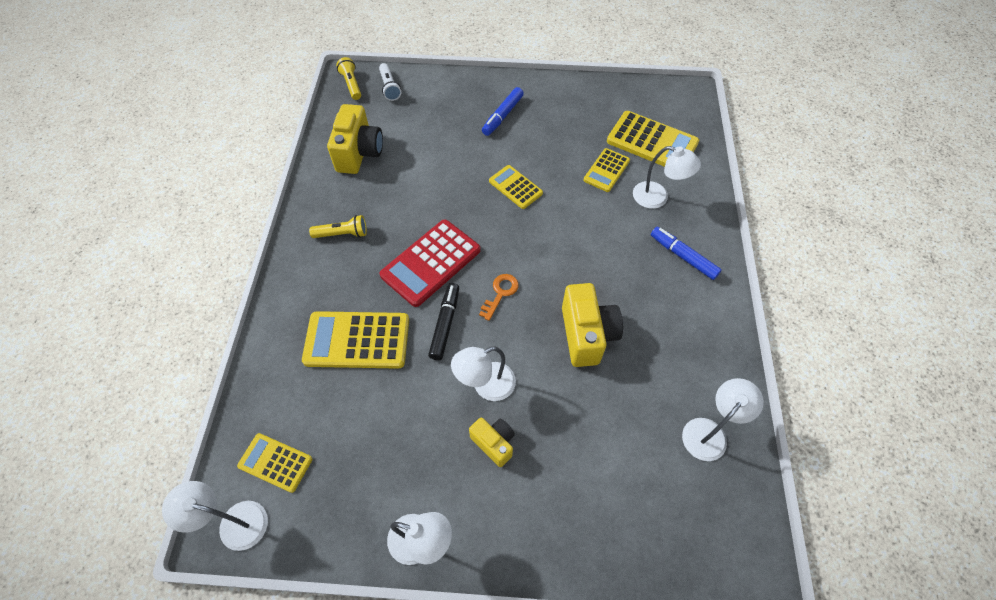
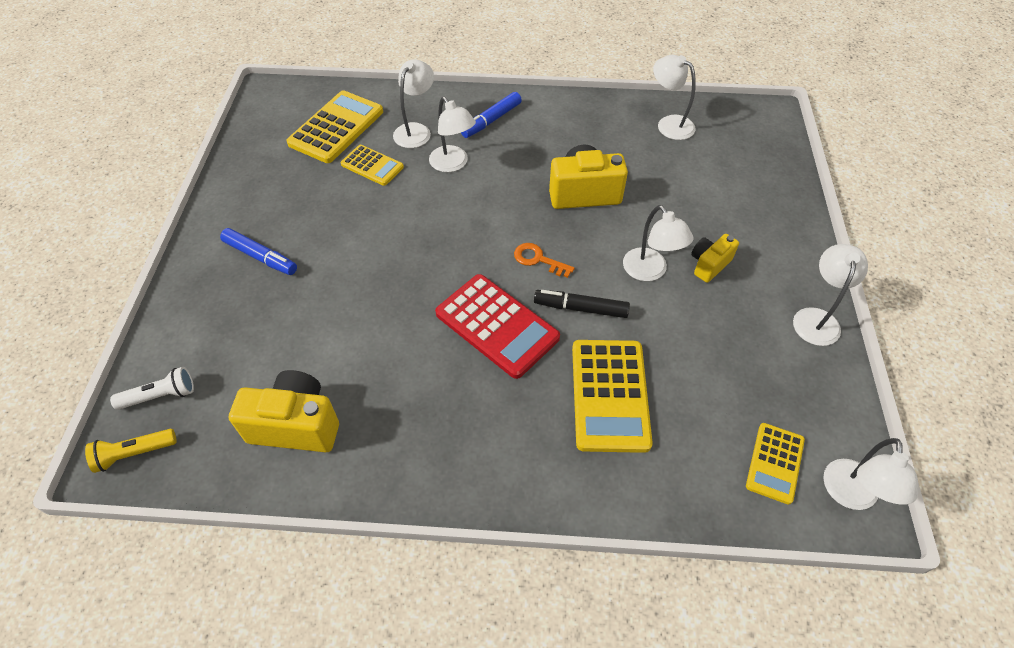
camera: 90 degrees left, 5 degrees down
(342, 234) = (447, 431): yellow flashlight -> none
(515, 187) = (386, 245): yellow calculator -> none
(615, 227) = (453, 164): none -> white lamp

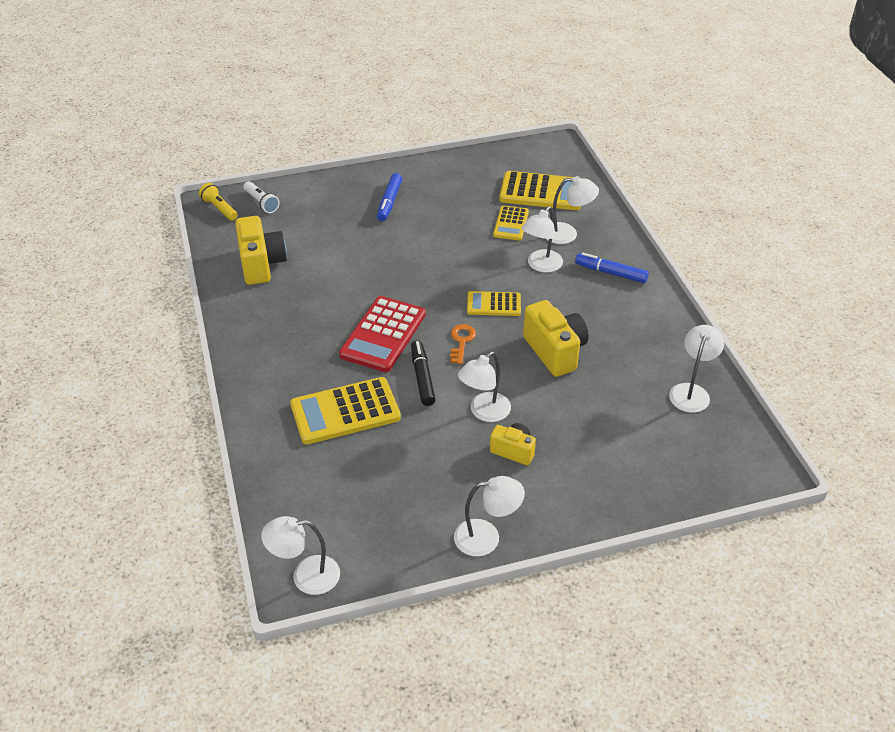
camera: 70 degrees right, 10 degrees down
(774, 463) = (319, 522): yellow calculator -> yellow calculator (494, 304)

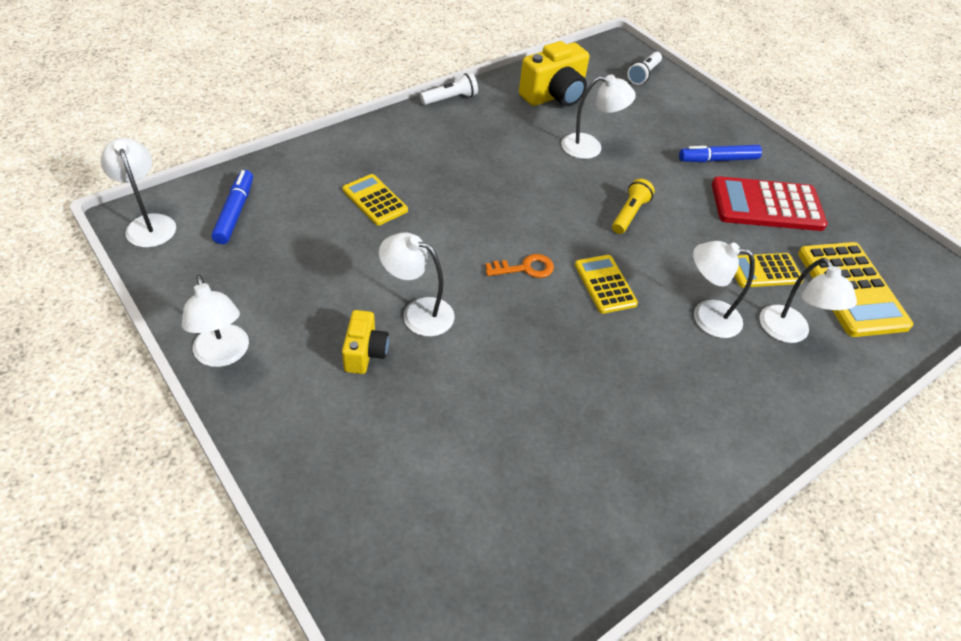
camera: 65 degrees right, 5 degrees up
(219, 209) = (614, 52): yellow flashlight -> yellow flashlight (629, 214)
(228, 331) = (450, 99): none -> white flashlight
(345, 411) = (375, 200): yellow calculator -> yellow calculator, size x0.59
(383, 334) = (501, 202): red calculator -> red calculator (767, 205)
(422, 377) = (451, 248): black marker -> none
(555, 351) = (554, 362): yellow camera -> none
(611, 273) = (745, 397): blue marker -> blue marker (235, 212)
(691, 391) = (555, 544): white lamp -> white lamp (590, 147)

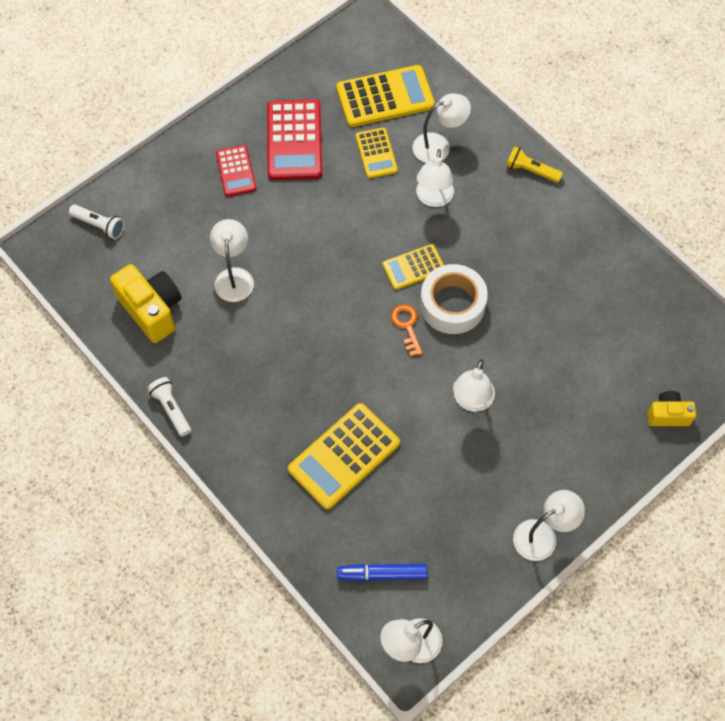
camera: 90 degrees left, 15 degrees up
(365, 353) = (519, 433): yellow camera -> yellow camera (668, 415)
(375, 200) = (344, 456): yellow calculator -> yellow calculator, size x1.70
(552, 313) = (452, 304): none -> white tape
(629, 214) = (325, 247): yellow flashlight -> yellow flashlight (531, 171)
(718, 159) = (236, 171): blue marker -> red calculator

